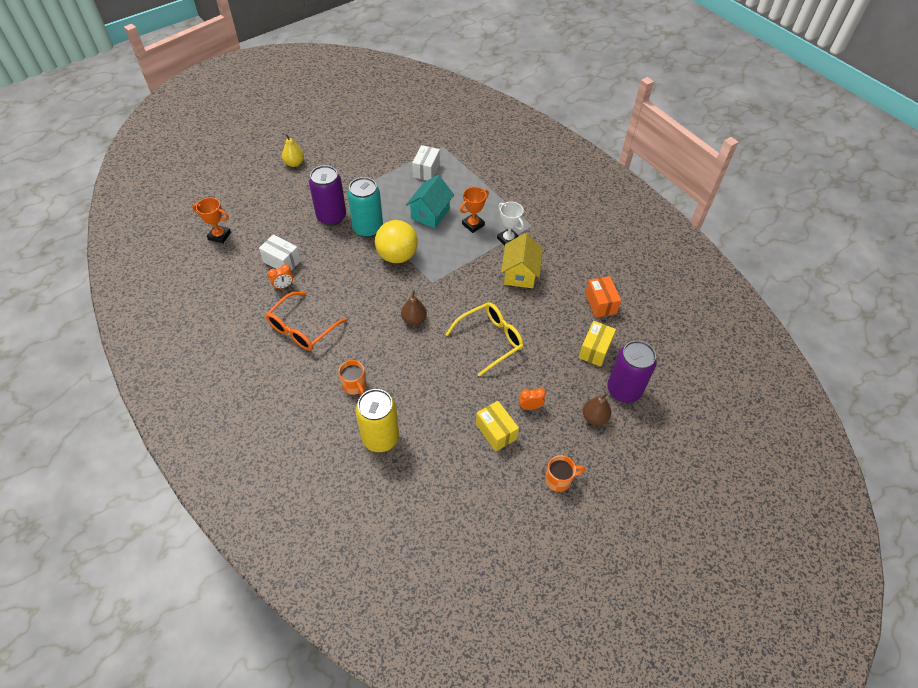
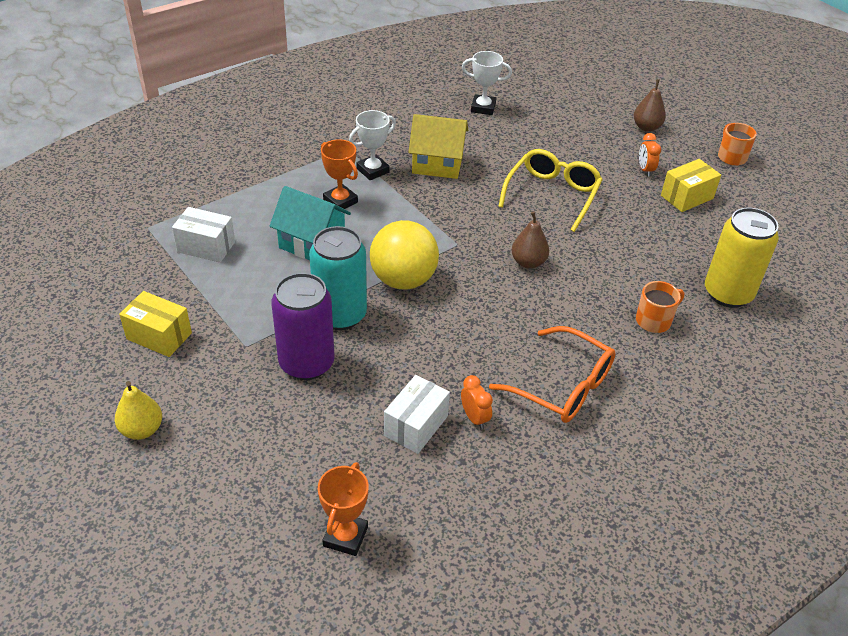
camera: 90 degrees left, 10 degrees down
(490, 340) = (552, 194): yellow glasses -> yellow glasses turned 60 degrees clockwise
(595, 350) = (554, 118): yellow box -> yellow box (159, 336)
(600, 303) = (483, 108): orange box -> white trophy
(624, 390) = (605, 105): purple can -> none

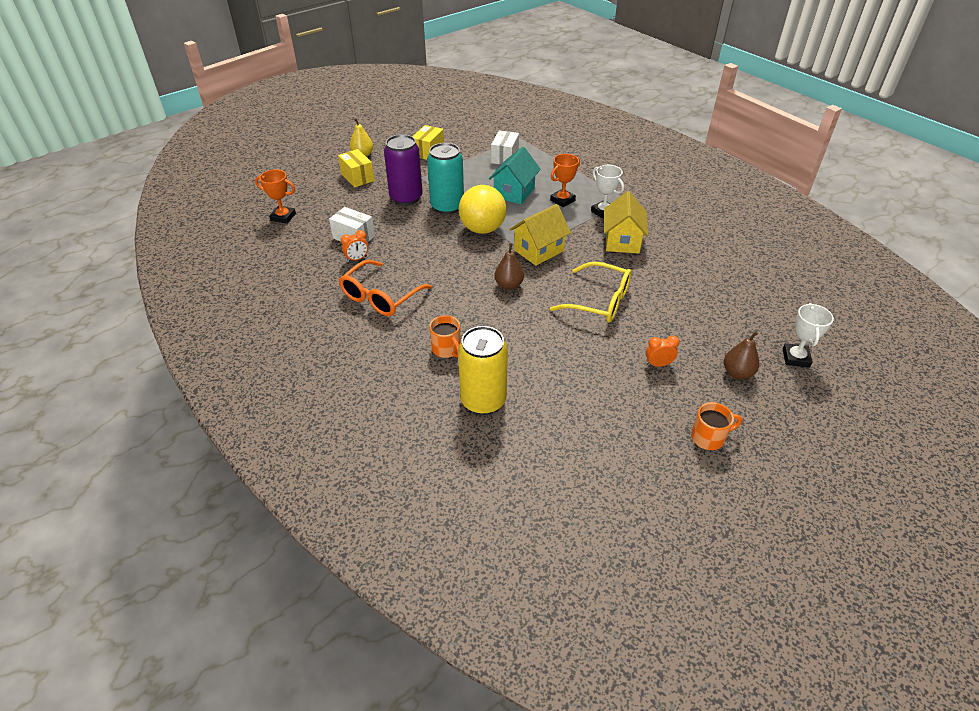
camera: 90 degrees right, 0 degrees up
(455, 232) = (538, 250): none -> yellow house
(483, 108) = (718, 265): white trophy -> white trophy (795, 358)
(687, 197) = (622, 390): yellow box -> yellow box (357, 177)

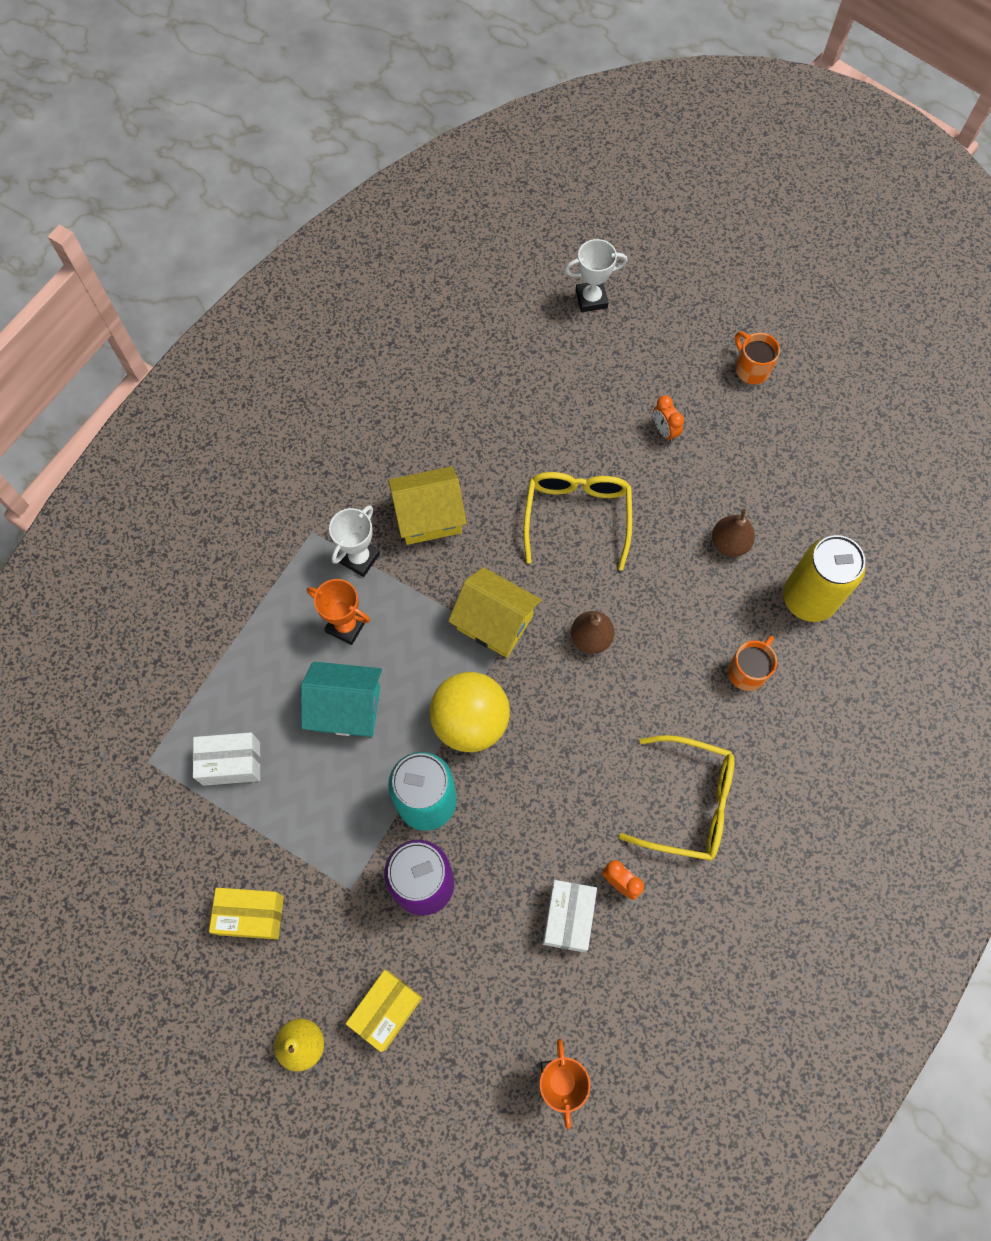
camera: 110 degrees left, 25 degrees up
(380, 297) = (689, 803): orange glasses -> yellow glasses
(737, 373) = (642, 352): brown pear -> brown pear (729, 543)

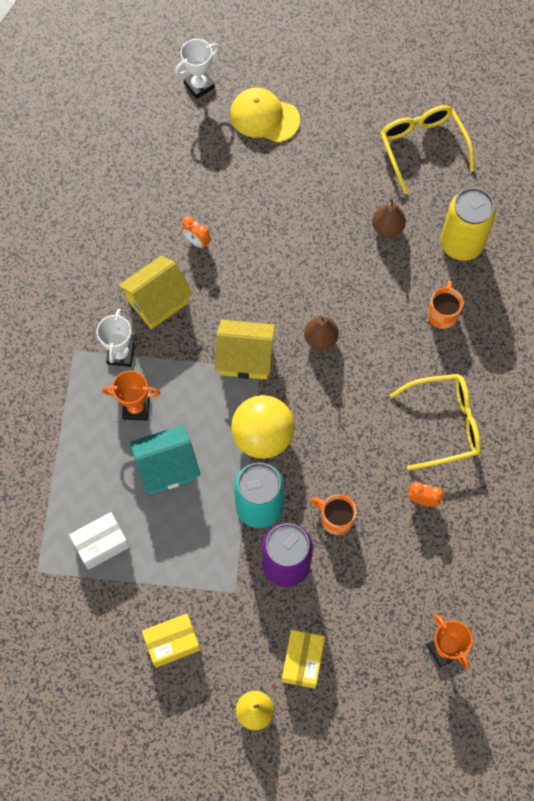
camera: 25 degrees left, 0 degrees up
(568, 917) = (398, 540): white box -> none
(577, 516) = (268, 254): yellow glasses -> yellow glasses (422, 147)
(647, 361) = (264, 117): none -> yellow cap
(664, 431) = (301, 164): orange clock -> orange clock (197, 242)
(751, 368) = (343, 91): orange mug -> orange mug (335, 518)

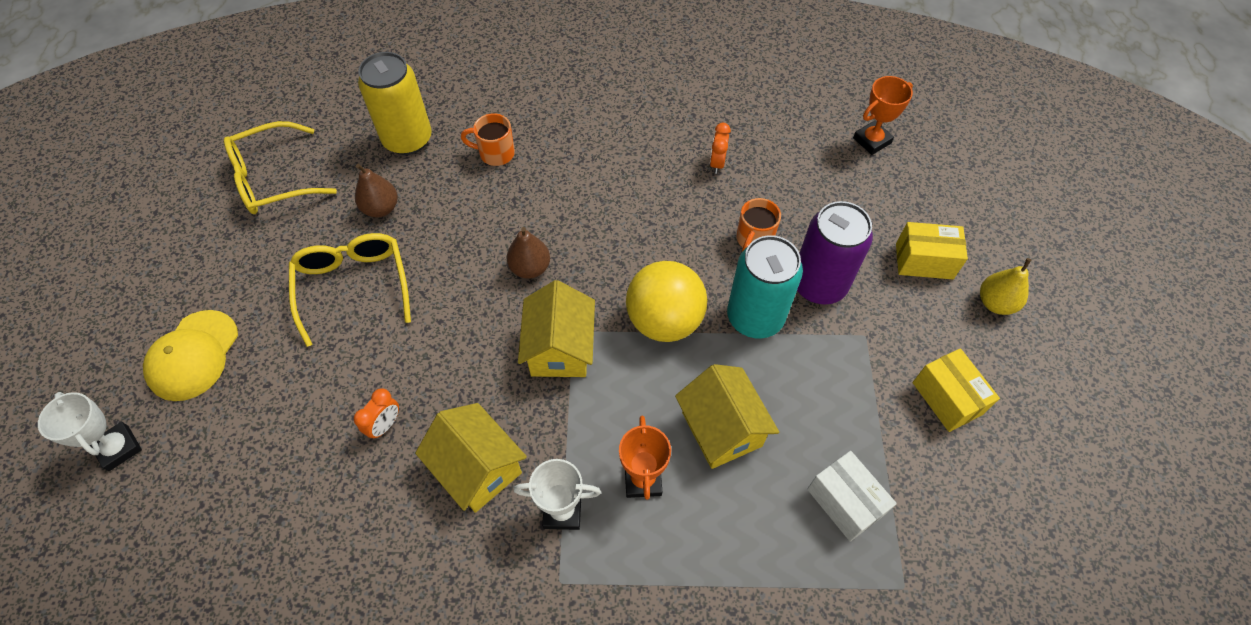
camera: 95 degrees left, 10 degrees down
(167, 467) = (722, 429): turquoise house -> yellow house
(444, 424) = (627, 147): yellow glasses -> yellow glasses (353, 286)

